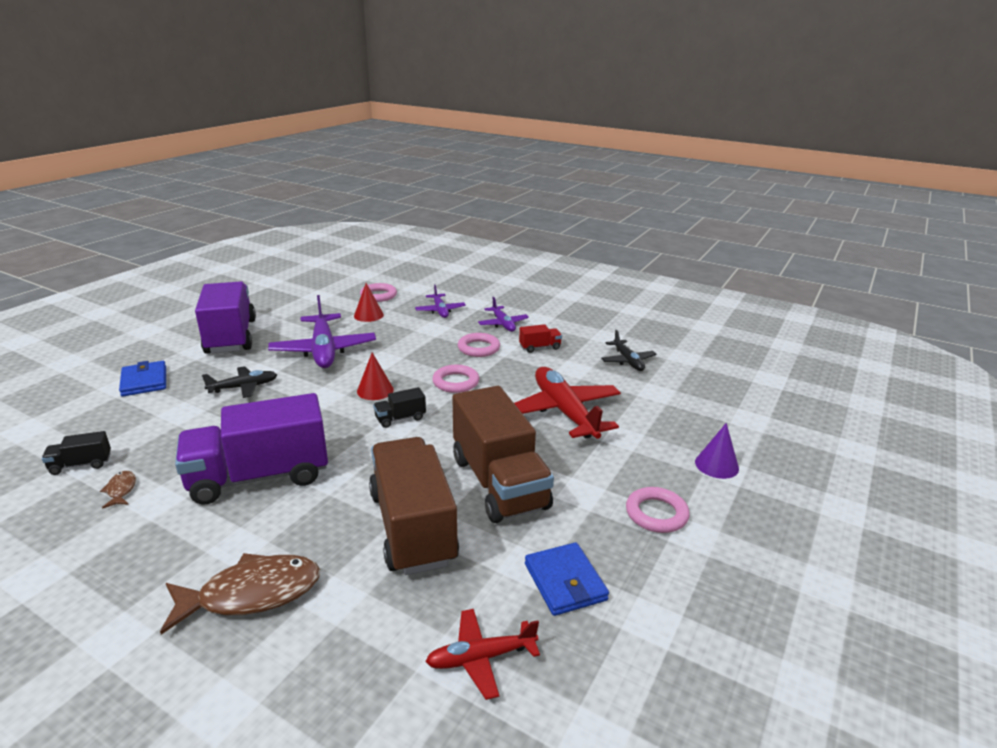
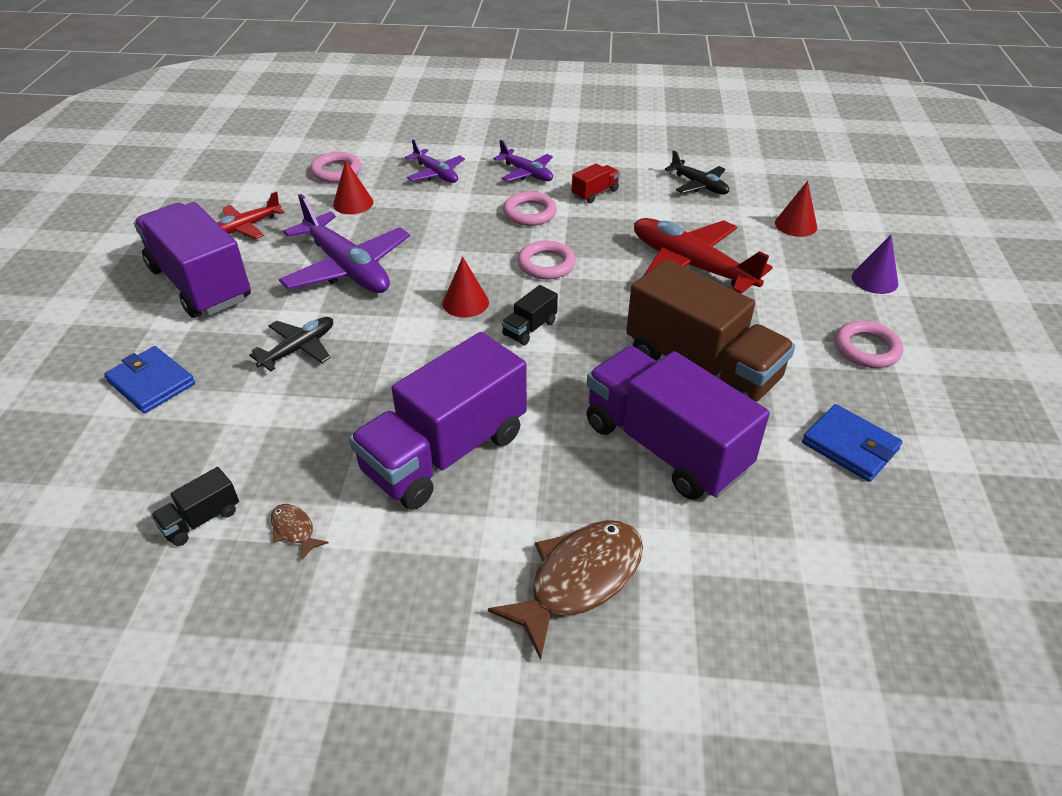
camera: 25 degrees left, 15 degrees up
(412, 527) = (665, 446): brown truck -> purple truck
(481, 658) = (846, 546): red plane -> red plane (246, 227)
(683, 407) = (796, 225): none -> red cone

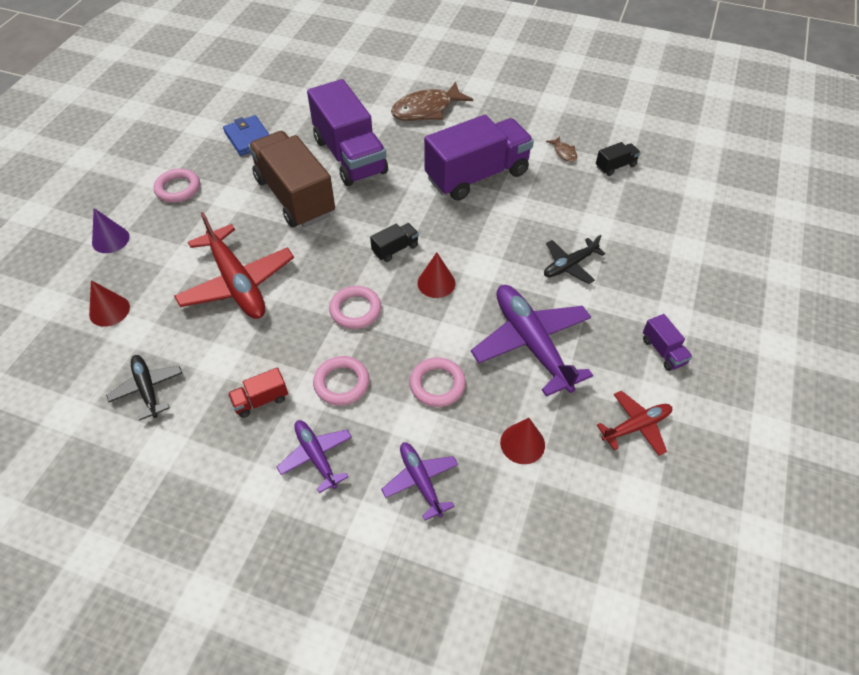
camera: 165 degrees left, 10 degrees up
(151, 383) = (673, 257): blue wallet -> none
(200, 284) = (663, 351): purple truck -> purple truck, size x0.41
(336, 171) = (540, 516): pink ring -> pink ring (437, 384)

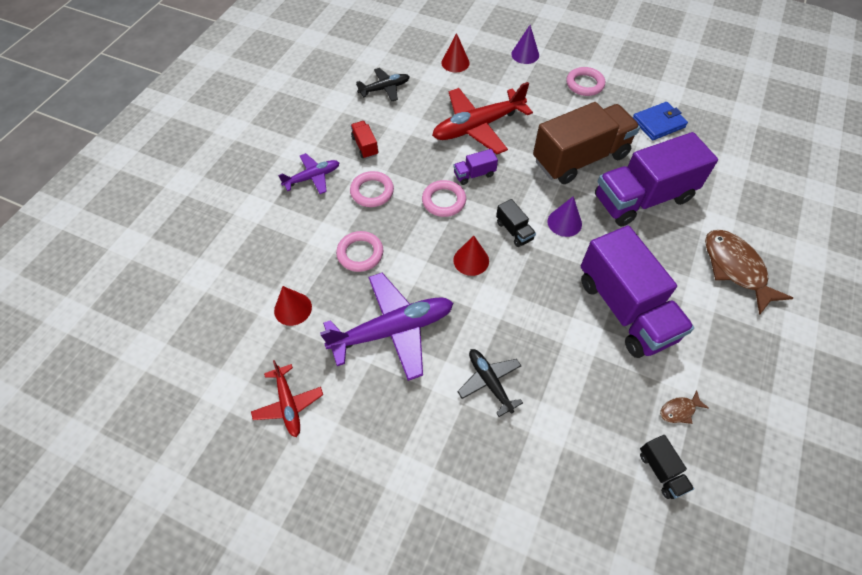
camera: 95 degrees right, 5 degrees up
(382, 211) = (564, 222): none -> purple cone
(420, 481) = (277, 237): purple plane -> none
(663, 351) = (367, 453): purple truck -> purple truck (474, 174)

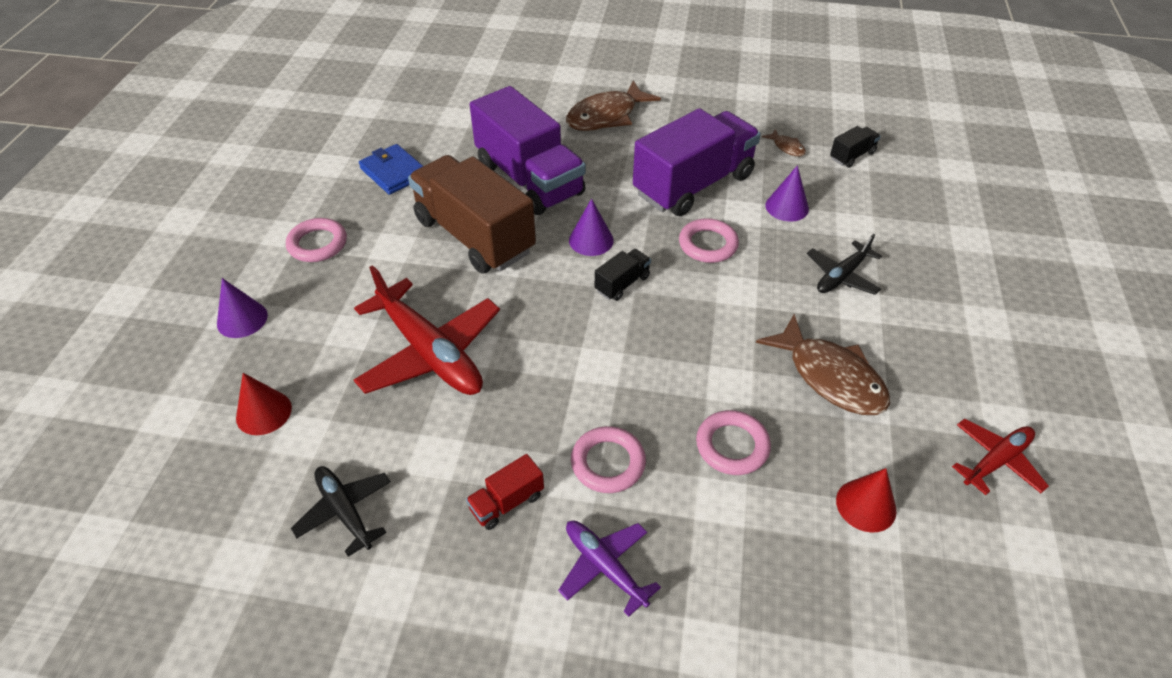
camera: 105 degrees left, 10 degrees down
(393, 330) = (830, 376): purple plane -> brown fish
(444, 201) = (596, 366): pink ring -> pink ring (708, 244)
(471, 260) = (687, 318): red cone -> none
(474, 174) = (534, 340): purple truck -> none
(585, 374) = (787, 207): none -> purple cone

